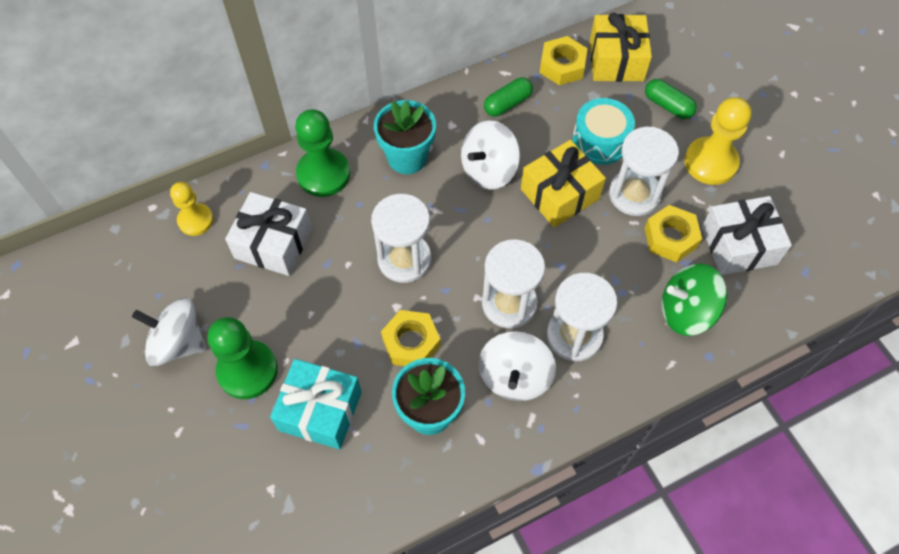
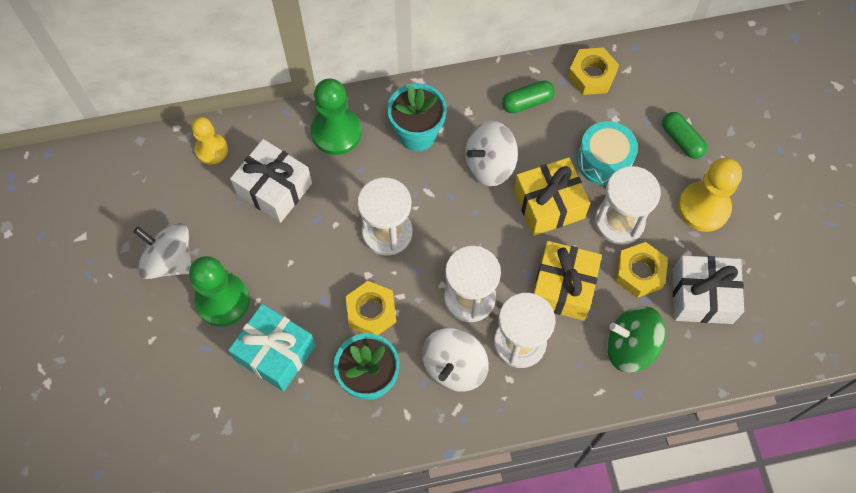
camera: 15 degrees right, 5 degrees up
(616, 60) = (646, 81): yellow gift -> yellow gift (563, 287)

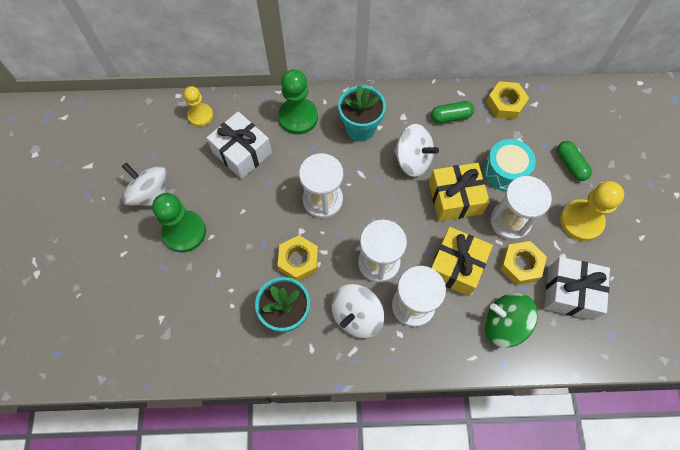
camera: 10 degrees right, 0 degrees up
(275, 353) = (216, 280): turquoise gift -> none
(489, 165) = (413, 160): white spinning top -> white spinning top turned 135 degrees counterclockwise

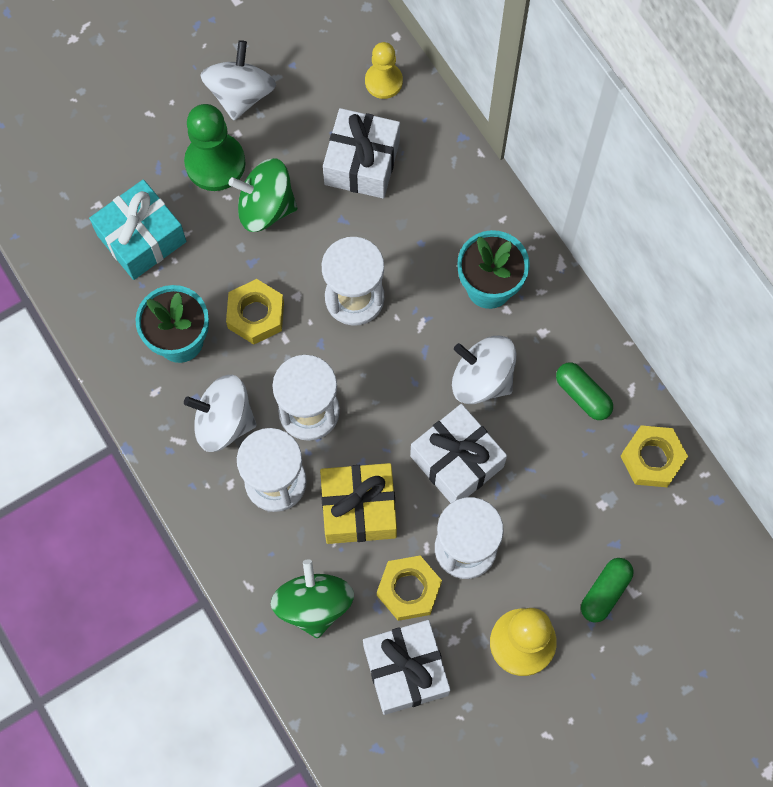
camera: 60 degrees right, 5 degrees up
(203, 302) = (141, 238): none -> turquoise gift
(233, 218) = (265, 207): none -> green spinning top
(298, 117) = (456, 200): green pawn -> none
(413, 160) = (482, 379): white spinning top -> white spinning top turned 120 degrees clockwise
(455, 198) = (457, 461): yellow gift -> white gift
(505, 171) = (539, 507): turquoise drum -> none

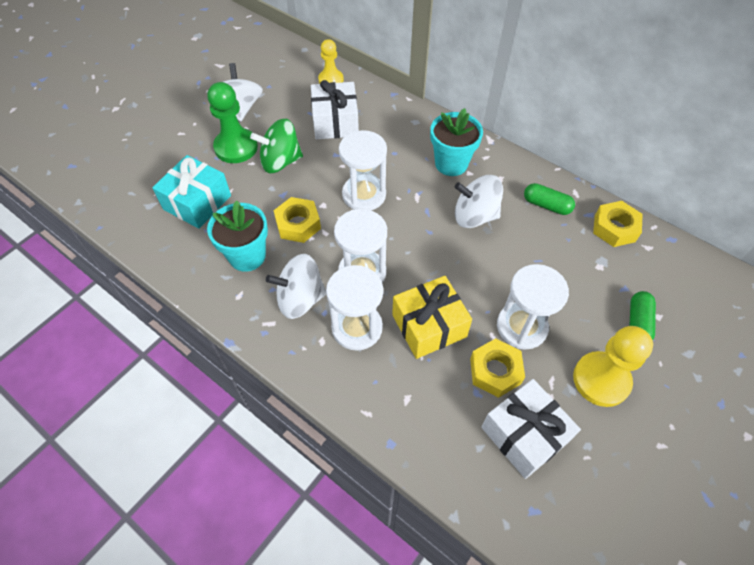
camera: 20 degrees left, 15 degrees down
(313, 604) = (426, 409): green spinning top -> none
(457, 461) = (484, 271): white gift -> none

